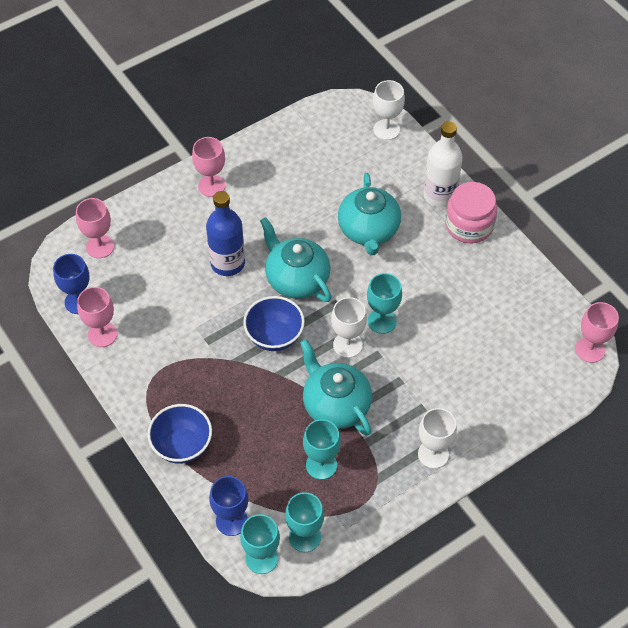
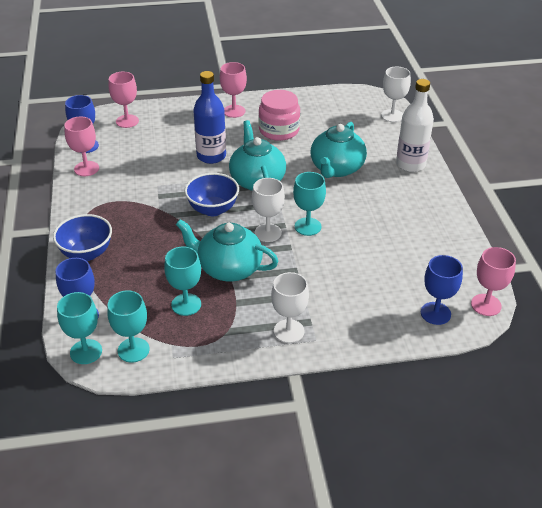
camera: 25 degrees right, 15 degrees down
(335, 405) = (228, 268): turquoise teapot -> turquoise teapot turned 60 degrees counterclockwise
(469, 225) = (424, 189): pink jar -> pink jar (279, 130)
(551, 378) = (435, 313): none -> blue goblet

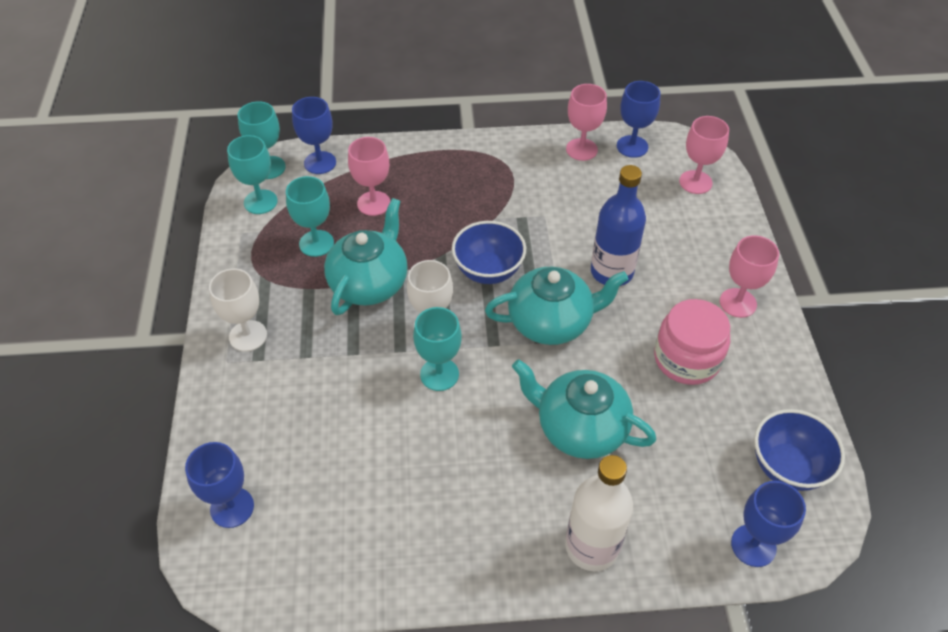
camera: 95 degrees right, 10 degrees up
(86, 253) = (419, 159): blue bowl -> blue bowl (787, 467)
(392, 116) = (753, 545): white goblet -> blue goblet
(486, 305) = (229, 582): pink goblet -> pink goblet (374, 203)

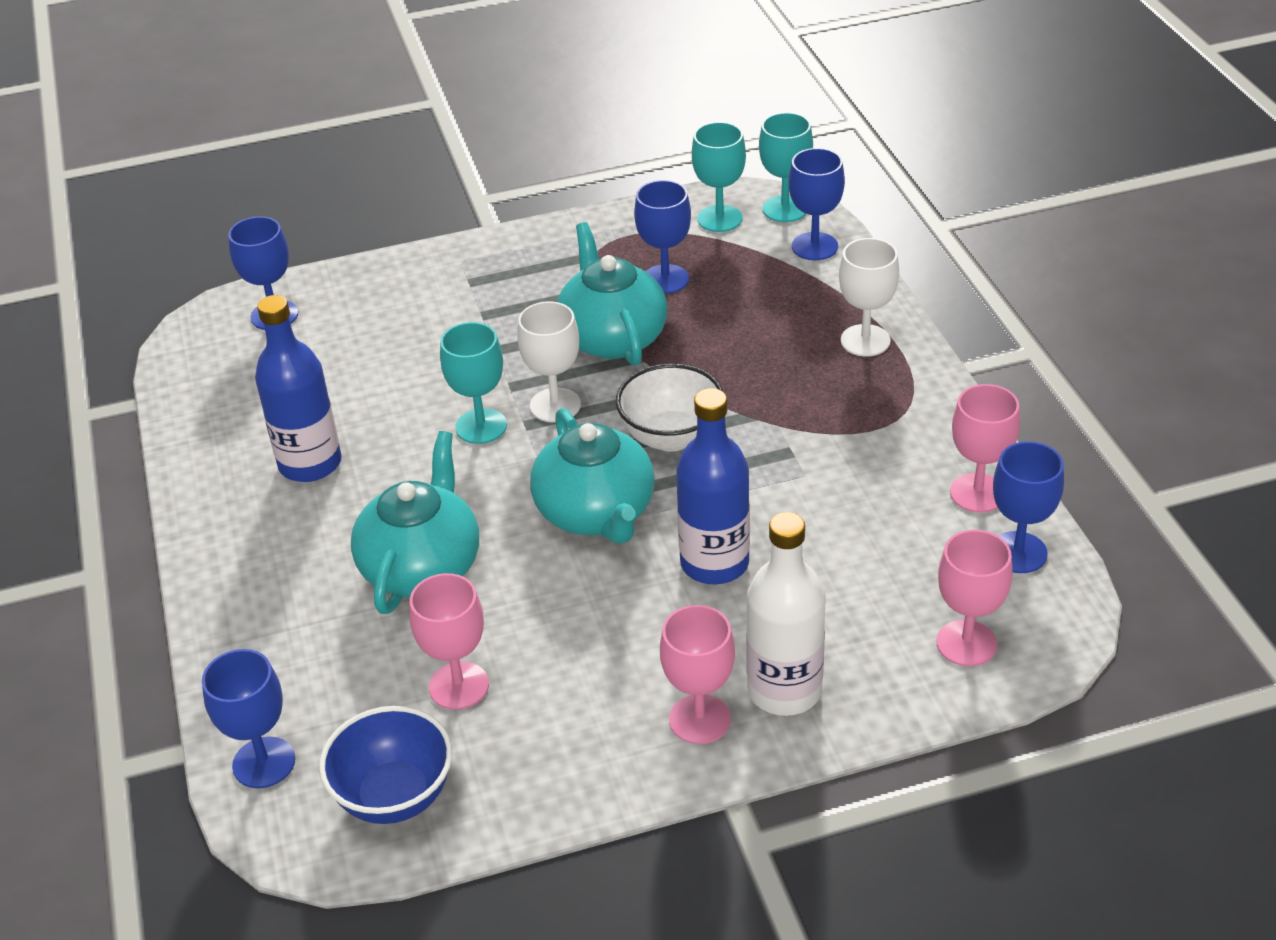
camera: 80 degrees right, 10 degrees down
(248, 336) = (501, 266): white goblet -> white goblet (865, 340)
(316, 243) = (665, 279): turquoise goblet -> blue goblet
(369, 283) = (612, 337): turquoise teapot -> turquoise teapot turned 120 degrees counterclockwise
(374, 203) = (758, 309): pink goblet -> pink goblet (459, 686)
(444, 493) = (310, 463): none -> blue bottle
(488, 271) = (671, 437): blue bowl -> white bowl
(592, 546) = (250, 602): white bottle -> white bottle (784, 690)
(686, 359) = (567, 666): pink jar -> none

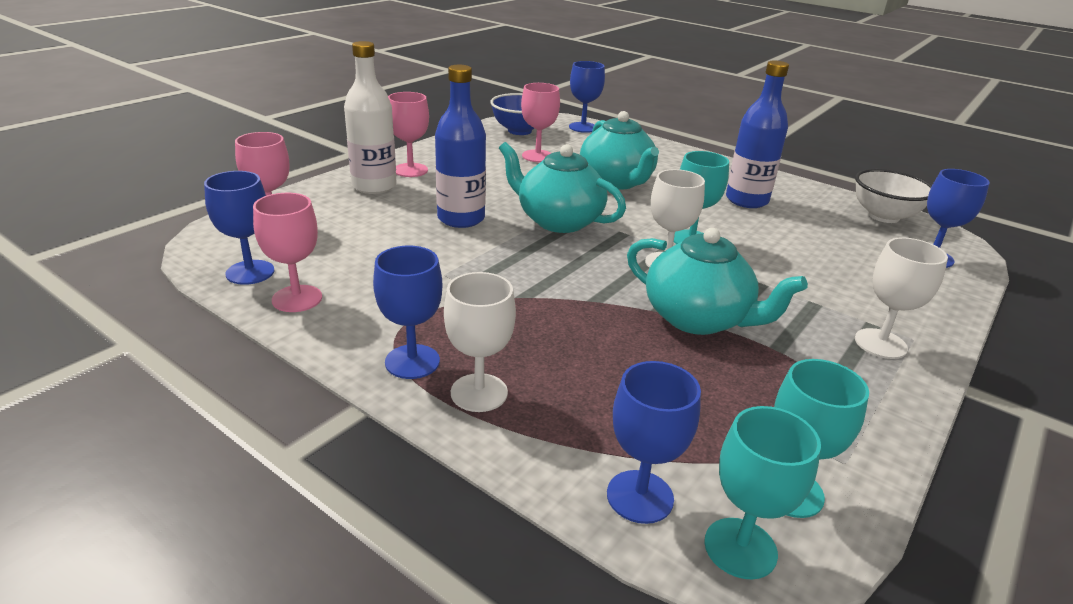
camera: 140 degrees right, 10 degrees down
(496, 267) = (880, 344): none -> white goblet
(665, 279) = (734, 387): blue goblet -> blue goblet (412, 362)
(671, 437) = (563, 268): white bowl -> white bowl (883, 216)

